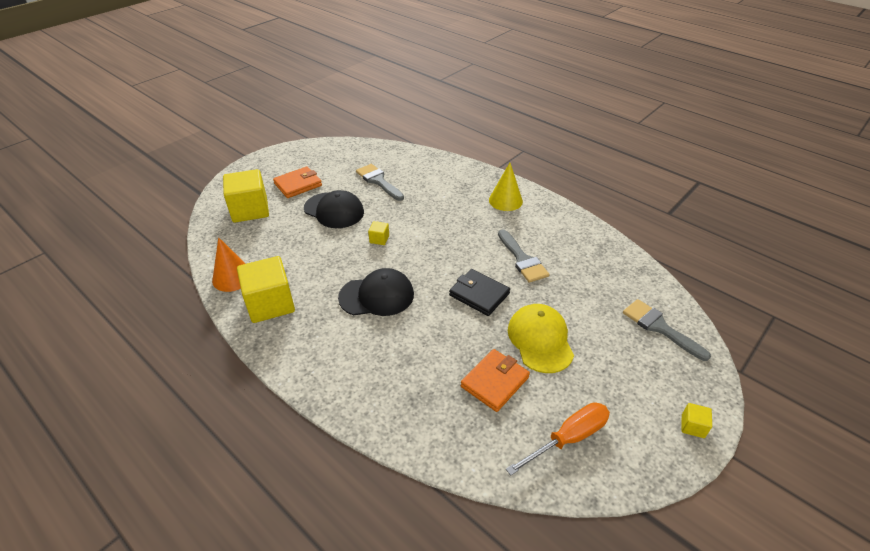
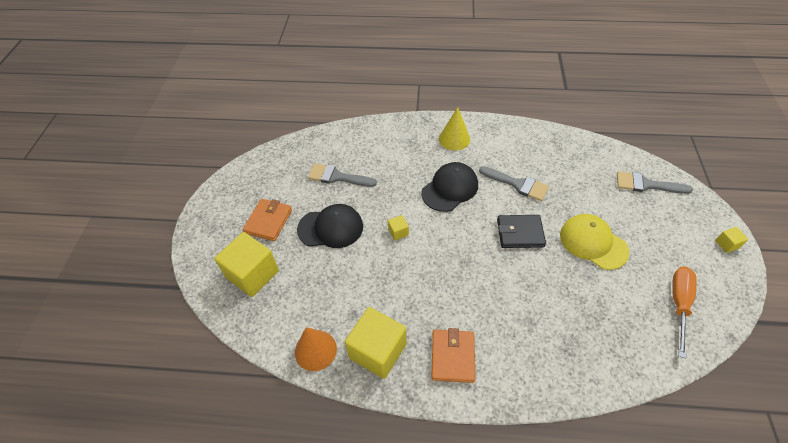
camera: 35 degrees left, 10 degrees up
(377, 296) = (452, 284): black cap -> black cap (450, 188)
(495, 382) = (600, 296): orange wallet -> orange wallet (453, 357)

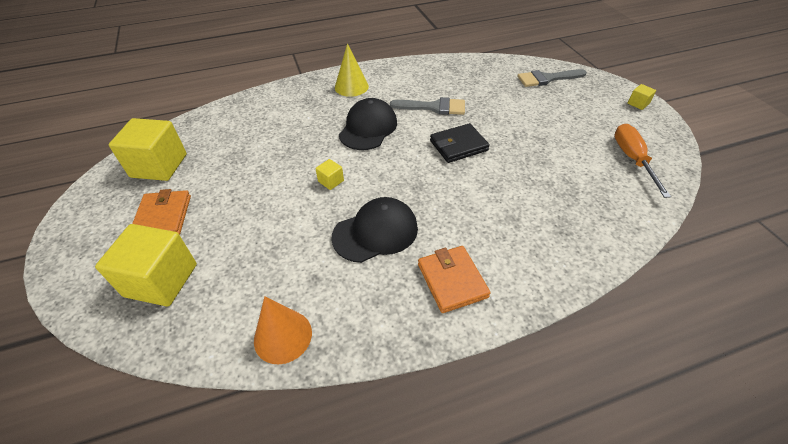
camera: 25 degrees left, 5 degrees down
(330, 228) = (248, 200): black cap -> black cap (375, 232)
(337, 177) = (235, 150): grey brush -> none
(377, 351) = (363, 307): yellow cube -> yellow cube (159, 166)
(593, 243) = (530, 134): yellow cap -> none

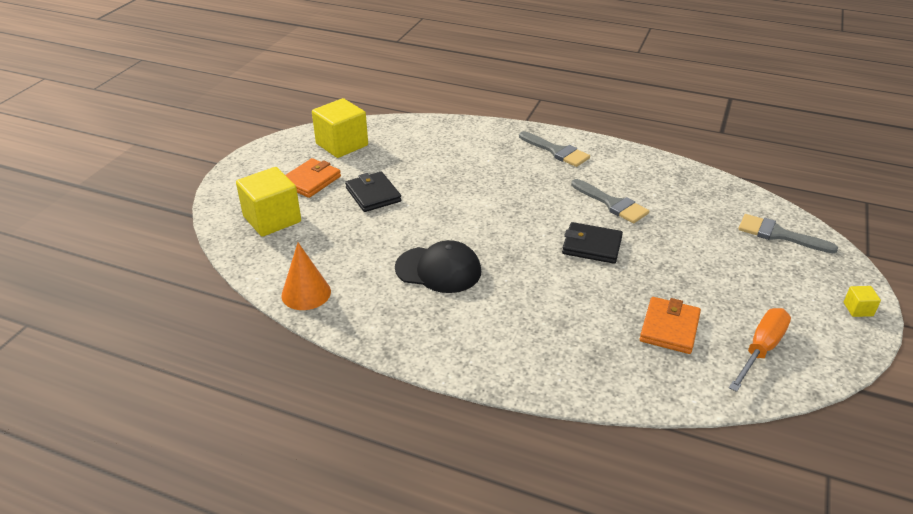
camera: 40 degrees right, 10 degrees down
(242, 197) = (373, 194): none -> black wallet
(331, 181) = (448, 217): yellow cube -> none
(351, 87) = (556, 151): yellow cone -> grey brush
(368, 128) = (528, 192): black cap -> none
(452, 280) = (454, 332): orange wallet -> orange wallet (669, 328)

